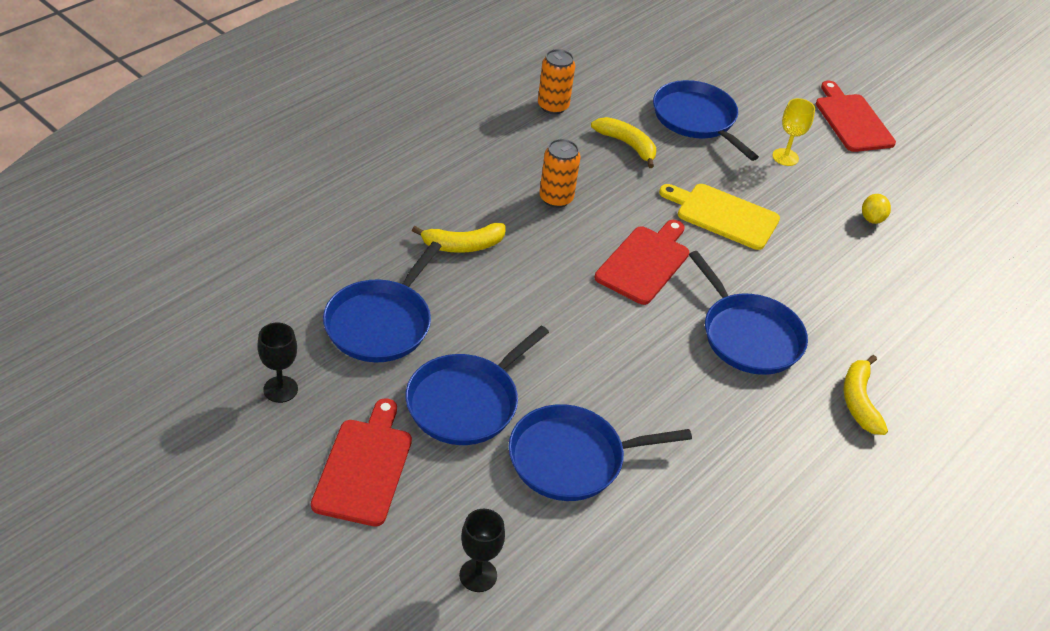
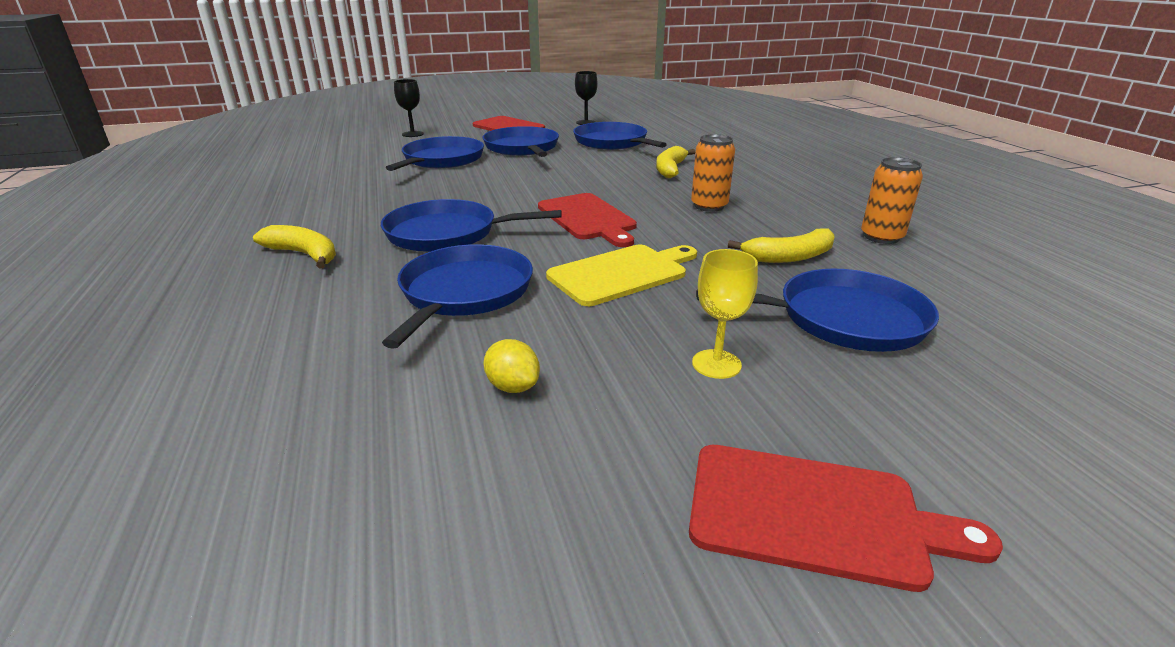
camera: 125 degrees right, 15 degrees down
(817, 279) = (464, 293): none -> blue pan

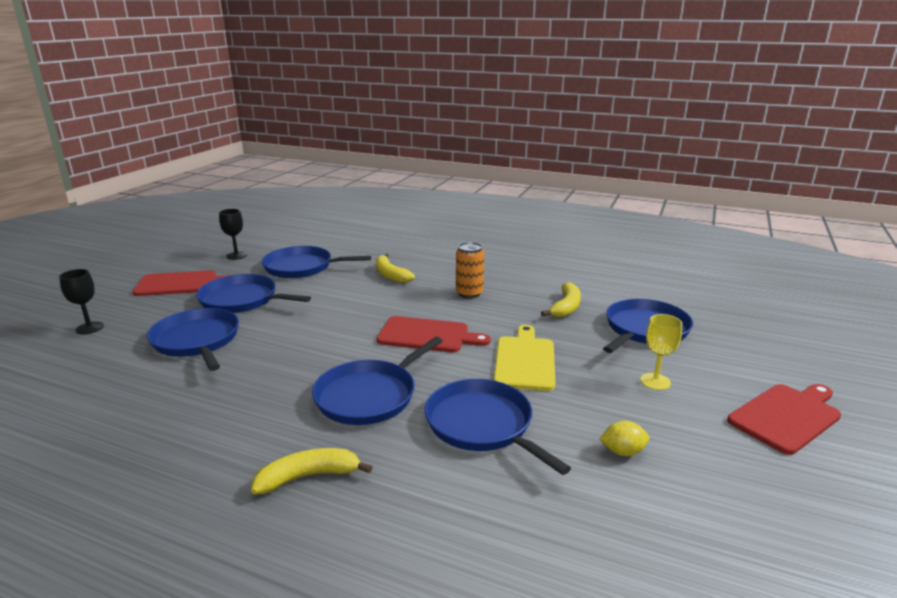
camera: 50 degrees left, 5 degrees down
(881, 237) = (574, 276): orange can -> none

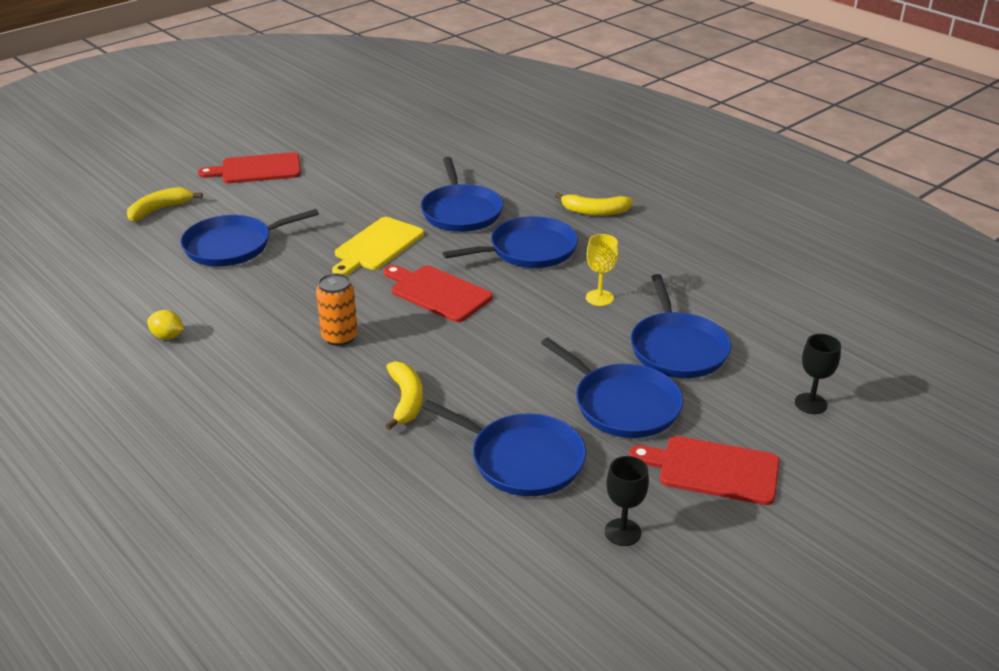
camera: 155 degrees left, 10 degrees up
(566, 307) = (263, 288): yellow banana -> yellow banana (160, 210)
(622, 452) = (390, 178): yellow lemon -> yellow lemon (168, 336)
(655, 381) = (301, 207): yellow goblet -> yellow goblet (599, 298)

